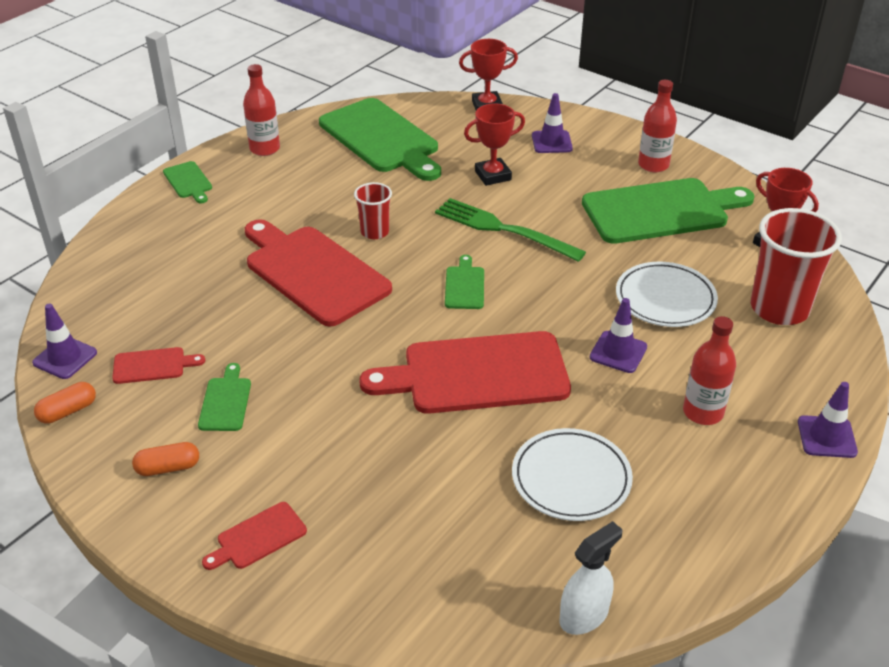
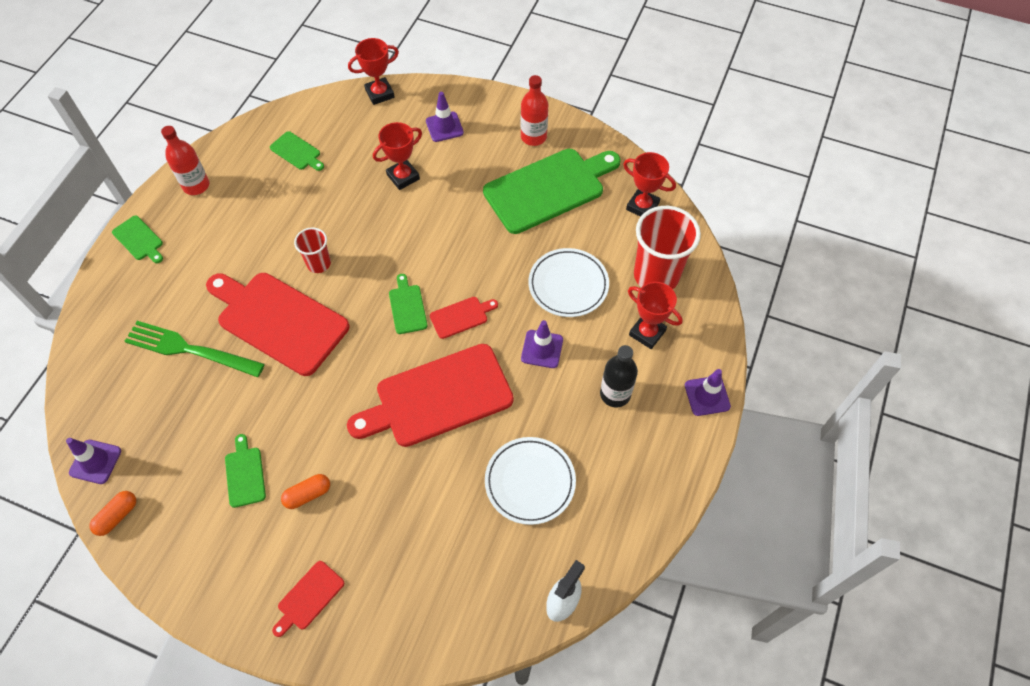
camera: 15 degrees left, 20 degrees up
(152, 365) = (173, 452): red cutting board -> red cutting board (461, 316)
(168, 468) = (218, 551): orange capsule -> orange capsule (308, 494)
(381, 138) = (297, 152): green cutting board -> green cutting board, size x0.44
(502, 229) = (424, 237): green fork -> green fork (189, 349)
(703, 412) = (615, 394): red bottle -> black bottle
(757, 360) = (647, 333): none -> red trophy

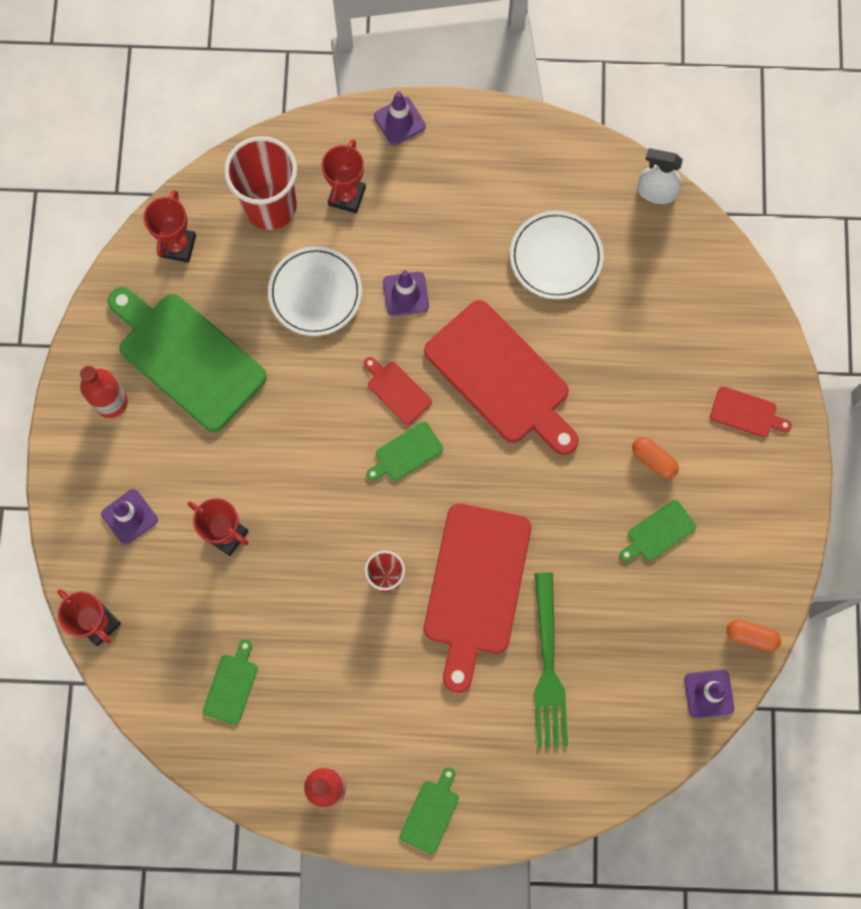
camera: 110 degrees left, 15 degrees up
(615, 394) = (431, 207): black bottle -> none

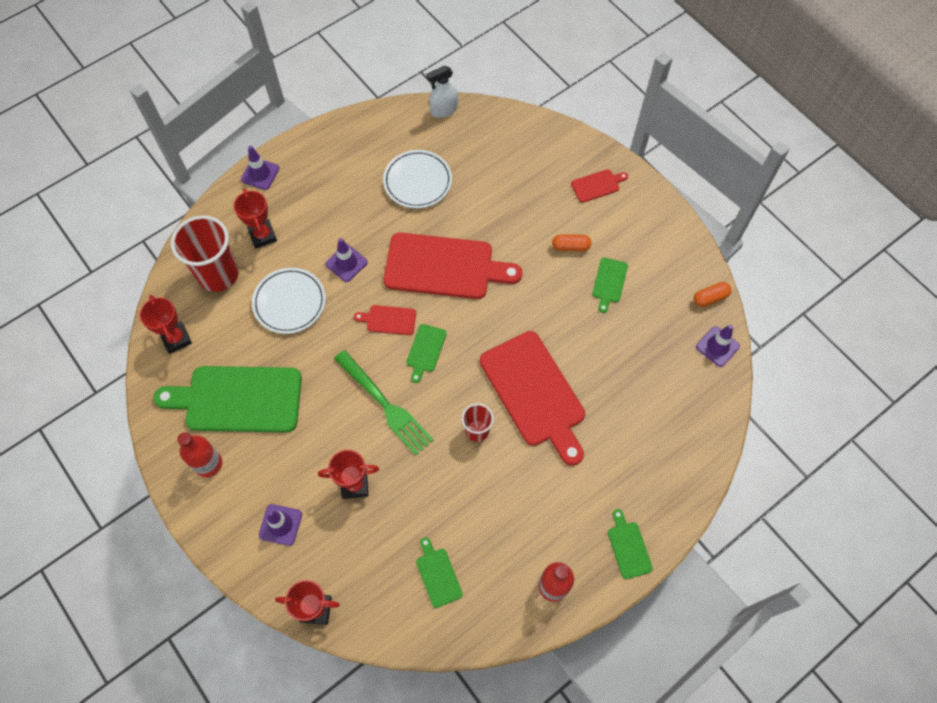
camera: 40 degrees left, 10 degrees down
(548, 668) = (618, 405): green fork -> green fork (385, 405)

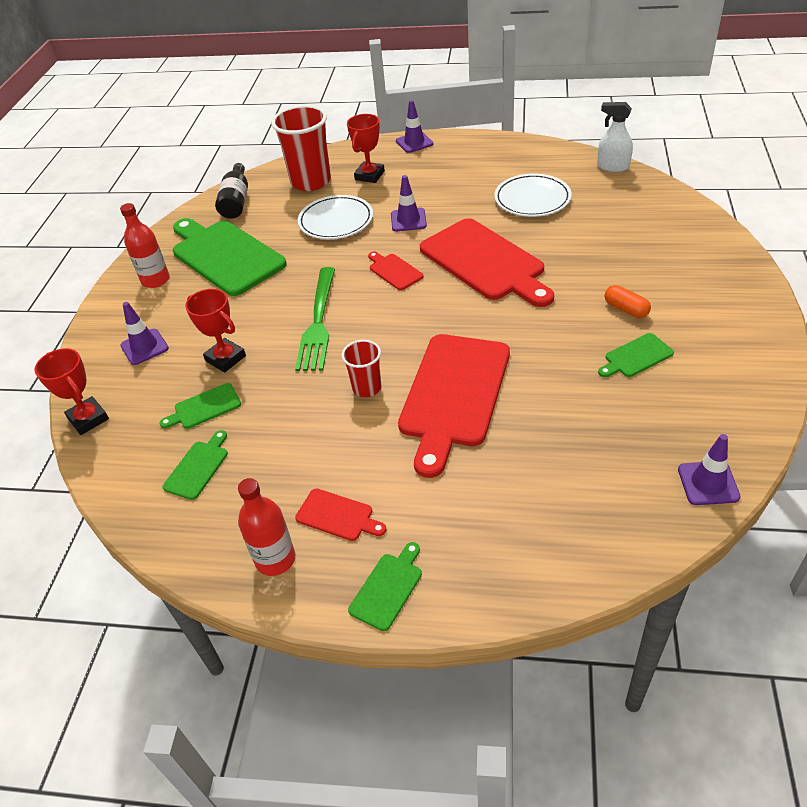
camera: 50 degrees right, 20 degrees down
(176, 339) = (236, 201): red trophy -> black bottle
(425, 350) = (397, 307): green cutting board -> green cutting board (204, 407)
(597, 185) = (710, 279): red cutting board -> red cutting board (337, 516)
(710, 298) = (747, 435): orange capsule -> none

